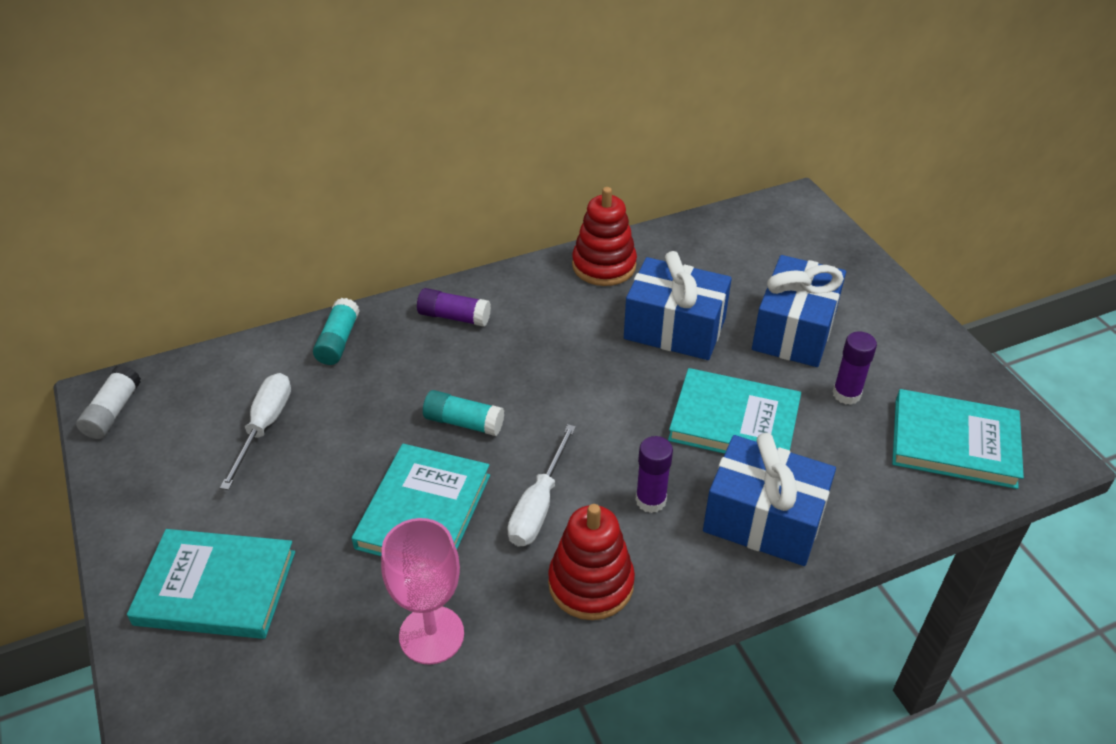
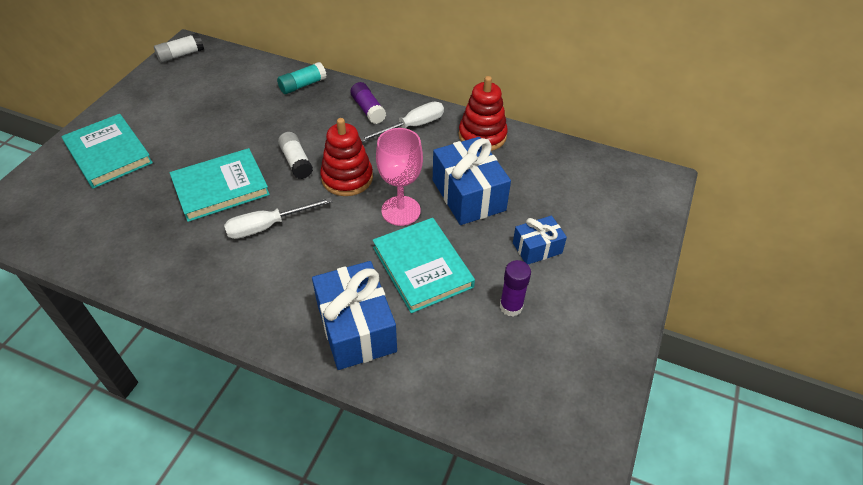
camera: 45 degrees right, 5 degrees up
(264, 426) = (220, 101): white screwdriver -> white screwdriver (412, 126)
(431, 635) = (143, 242): pink goblet -> pink goblet (401, 211)
(463, 422) = (296, 162): turquoise glue stick -> white glue stick
(591, 583) = (232, 281): red stacking toy -> red stacking toy (347, 178)
(650, 500) = (318, 268): purple glue stick -> none
(794, 330) = (537, 248): blue gift -> blue gift, size x0.56
(954, 442) = (534, 390): turquoise book -> none

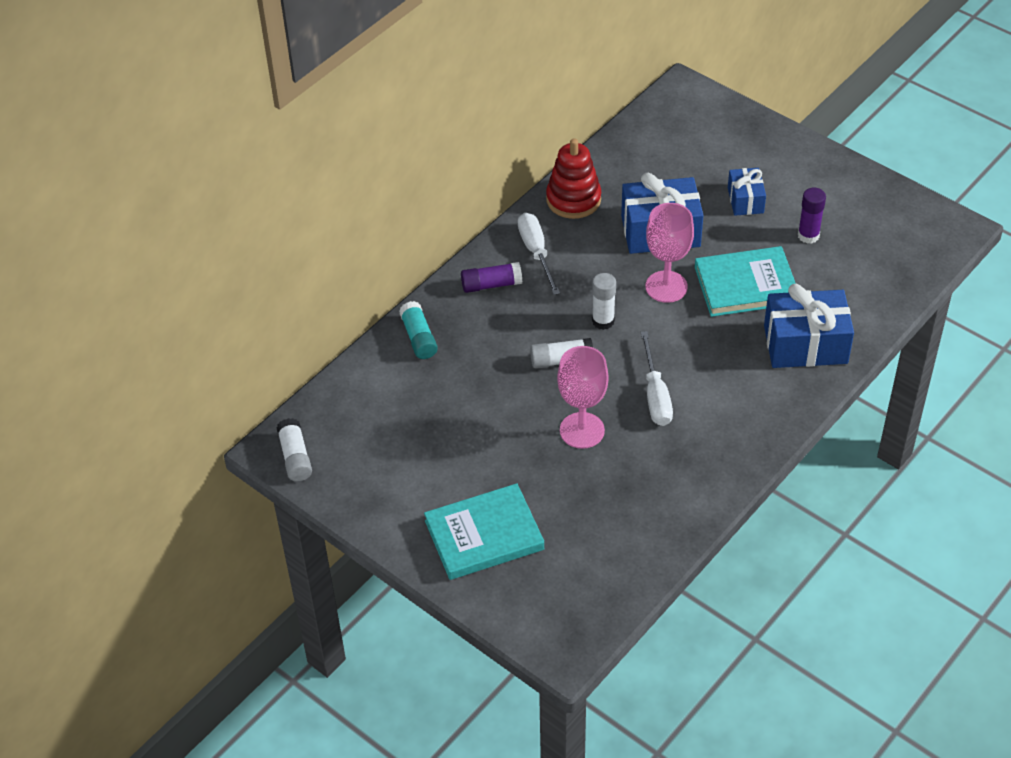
camera: 70 degrees left, 0 degrees up
(221, 187) = (582, 430): turquoise book -> pink goblet
(347, 178) = (603, 321): red stacking toy -> white glue stick

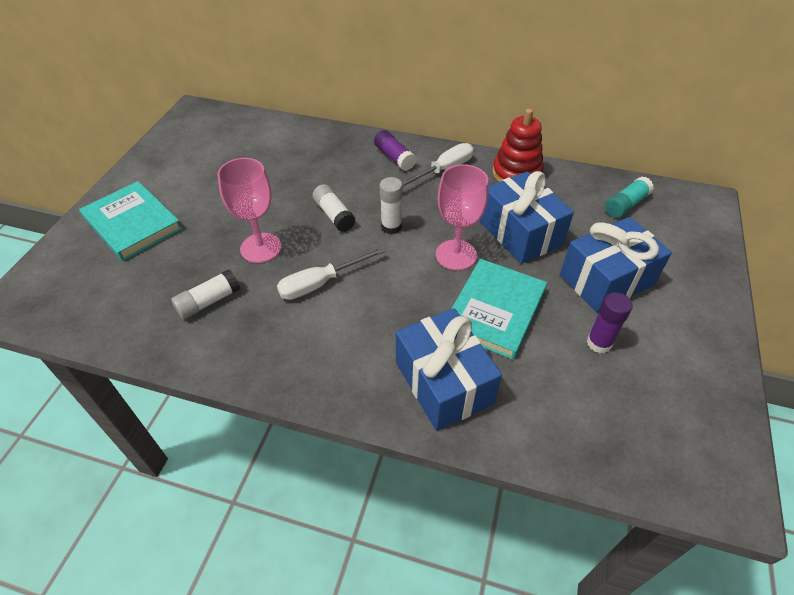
camera: 65 degrees right, 0 degrees up
(295, 457) = (188, 119): white glue stick -> white glue stick (208, 301)
(419, 338) = (321, 139): turquoise glue stick -> turquoise glue stick (625, 205)
(745, 200) = (606, 280): blue gift -> blue gift, size x1.77
(746, 285) = (495, 310): turquoise book -> turquoise book turned 60 degrees clockwise

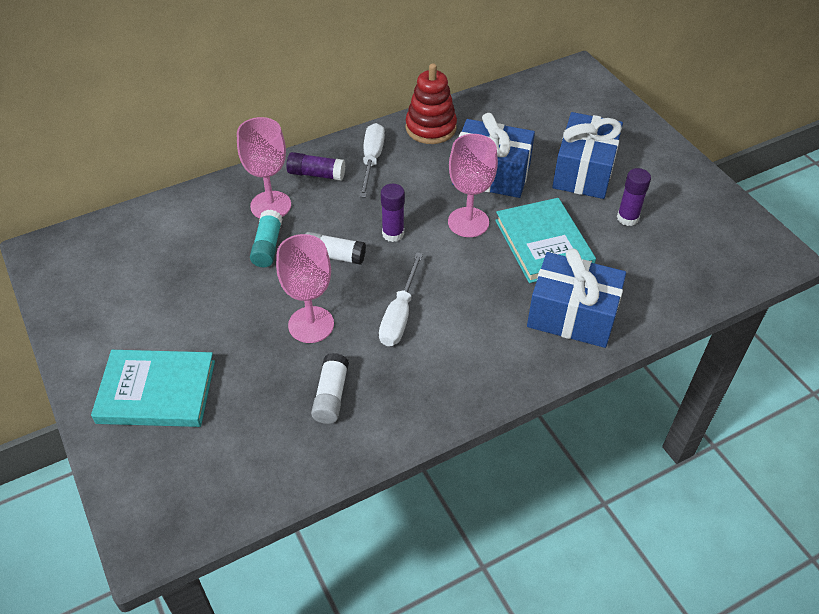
camera: 45 degrees left, 0 degrees up
(340, 159) = (270, 205): none -> pink goblet
(391, 227) = (393, 234): white glue stick -> purple glue stick
(625, 205) = (533, 106): turquoise glue stick -> turquoise glue stick (267, 246)

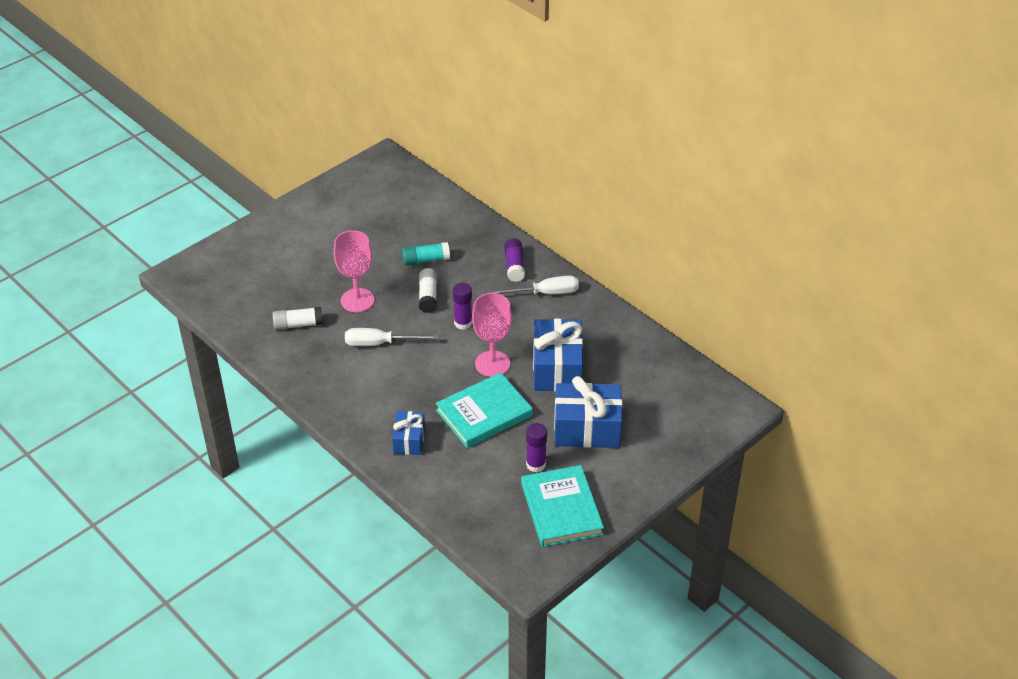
camera: 75 degrees right, 5 degrees down
(156, 392) = (281, 245): turquoise book -> turquoise book (561, 509)
(270, 205) = (469, 250): pink goblet -> none
(431, 128) = (603, 320): red stacking toy -> none
(572, 315) = (409, 440): blue gift -> blue gift, size x0.56

